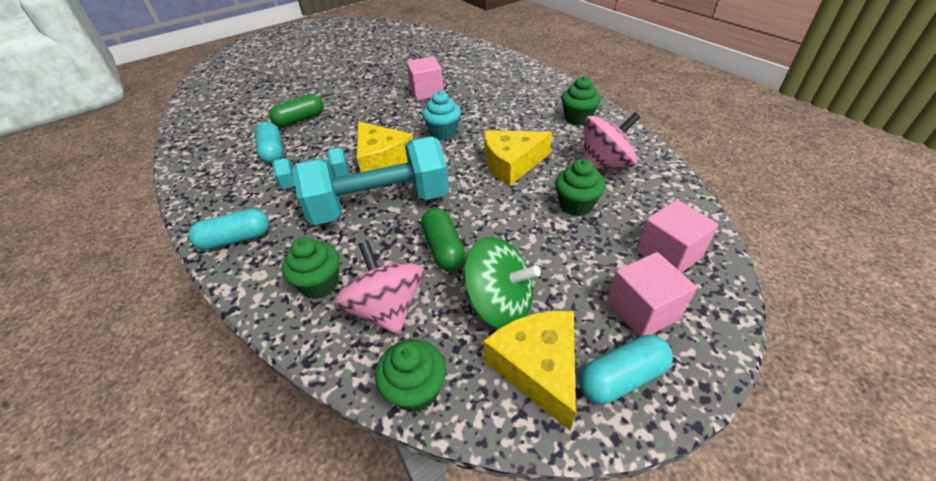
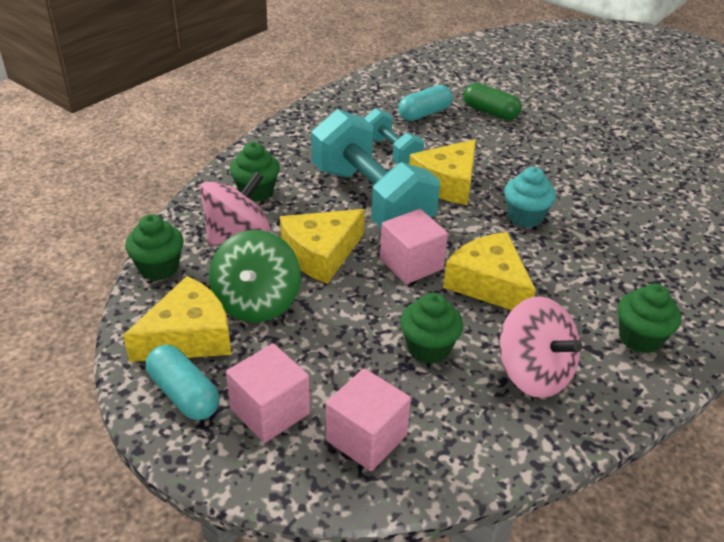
camera: 70 degrees right, 5 degrees down
(236, 239) = (295, 134): turquoise capsule -> none
(427, 92) = (612, 186): pink cube -> pink cube (411, 264)
(443, 248) = (320, 254): green capsule -> yellow cheese

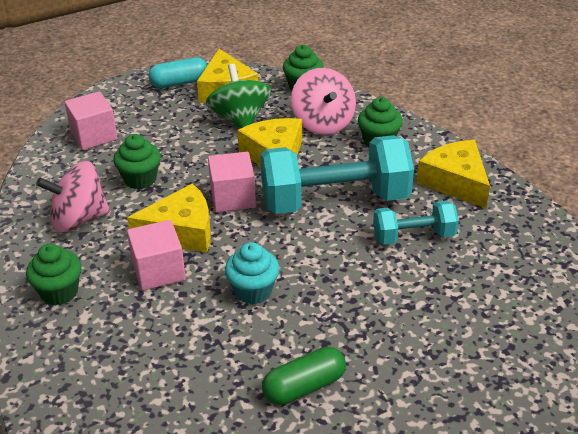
camera: 115 degrees right, 0 degrees up
(257, 302) = (240, 119): green spinning top -> green spinning top turned 45 degrees clockwise
(270, 411) = (142, 108): pink cube -> pink cube (158, 271)
(424, 114) = (491, 287): turquoise capsule -> none
(447, 183) = (338, 257): yellow cheese -> yellow cheese (455, 182)
(490, 112) = (479, 350): green capsule -> green capsule (304, 386)

